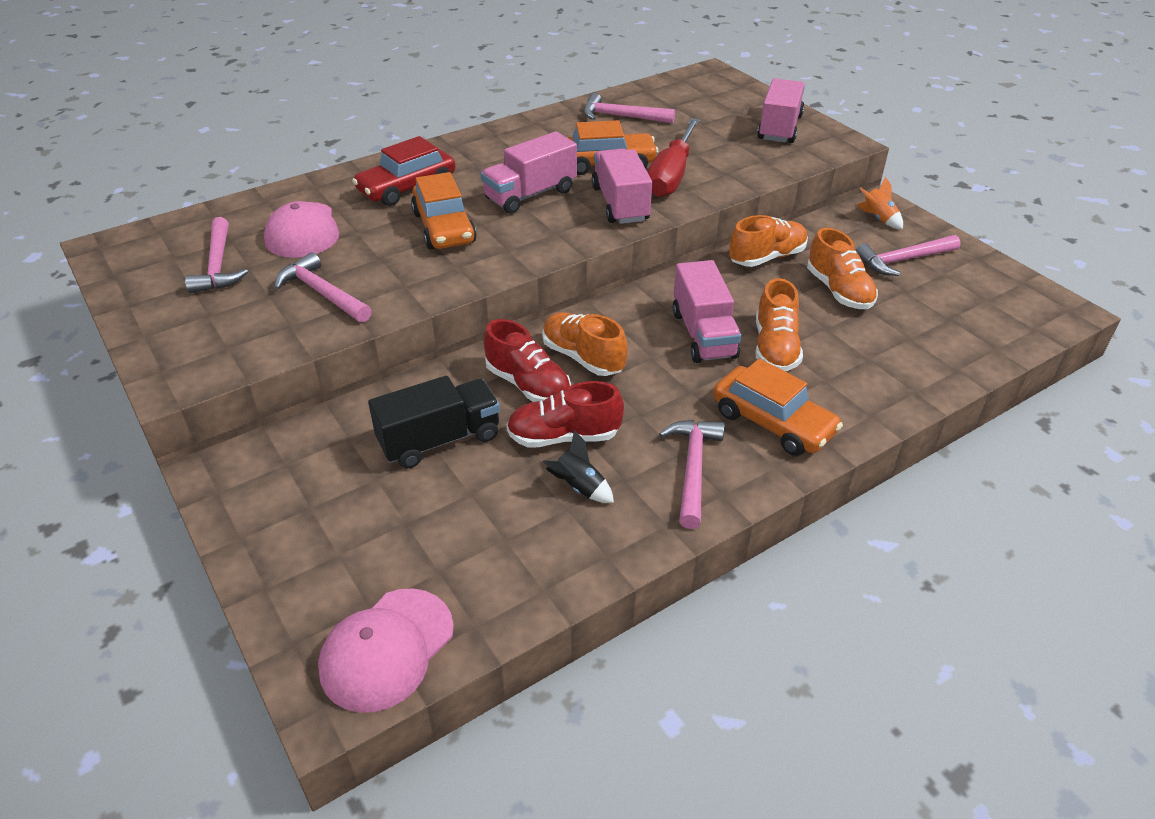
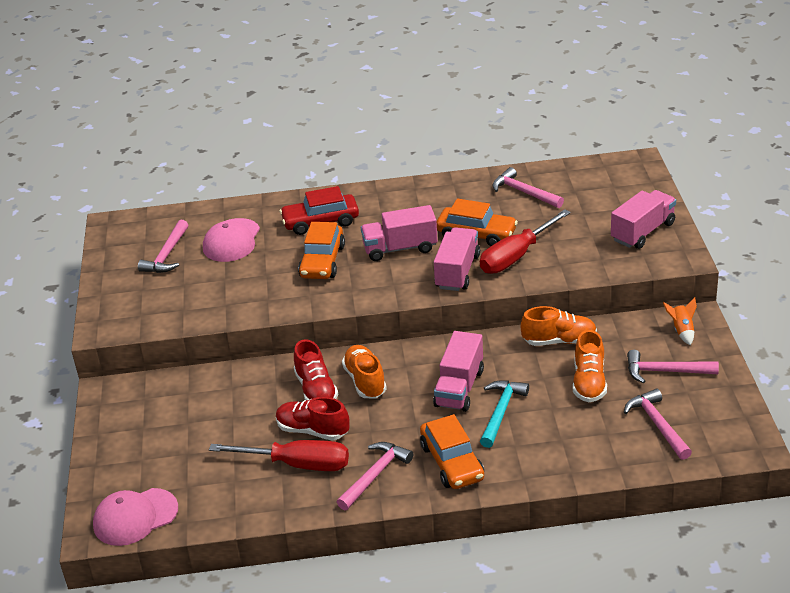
camera: 30 degrees right, 5 degrees down
(322, 293) = (215, 292): pink hammer -> pink hammer (657, 425)
(439, 440) = (238, 410): black truck -> none
(579, 487) = (298, 464): black rocket -> red screwdriver
(775, 348) = (501, 412): orange shoe -> turquoise hammer

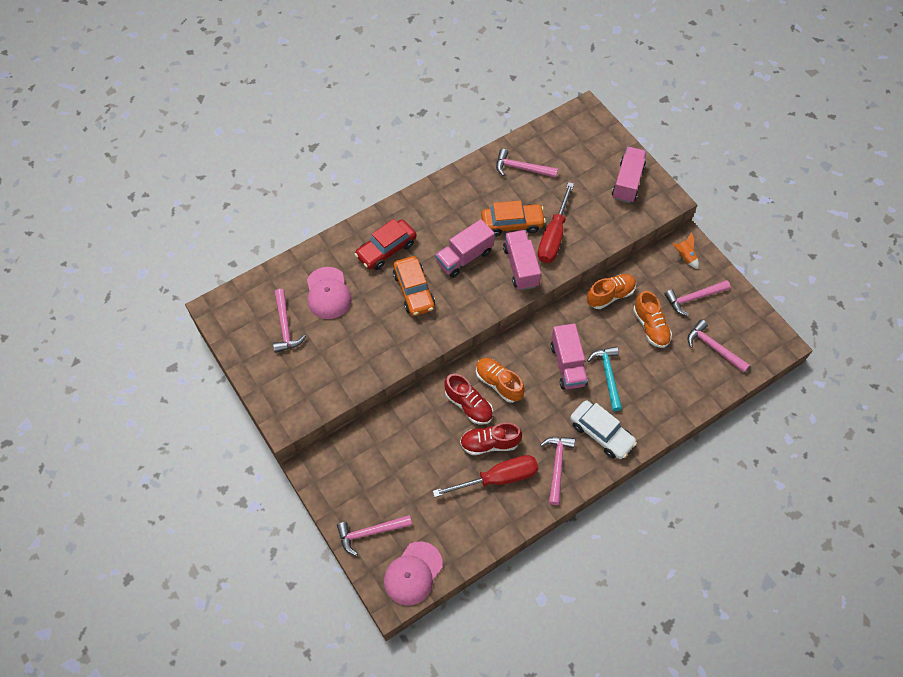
camera: 30 degrees left, 25 degrees up
(120, 466) = (370, 532): none -> pink hammer
(452, 462) = (601, 433): orange car -> white car

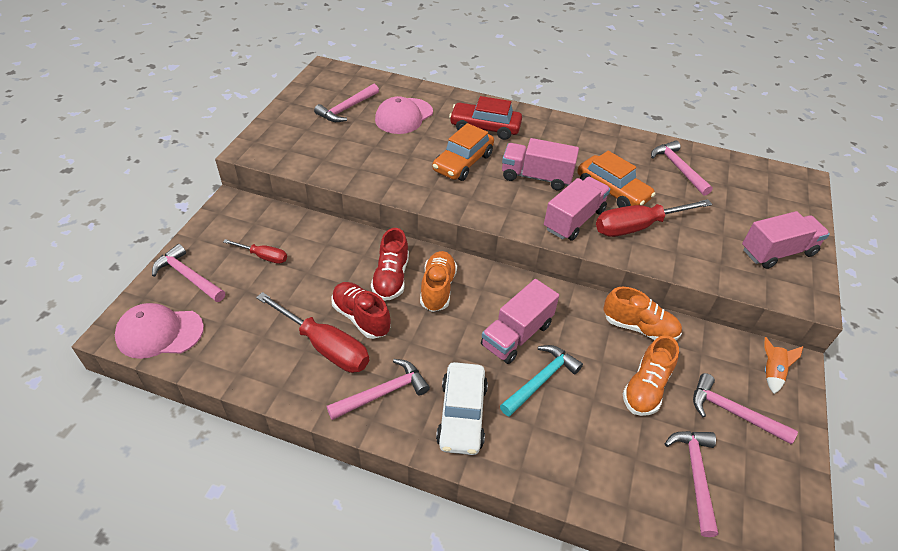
camera: 50 degrees right, 15 degrees down
(387, 473) = (263, 256): none -> red screwdriver

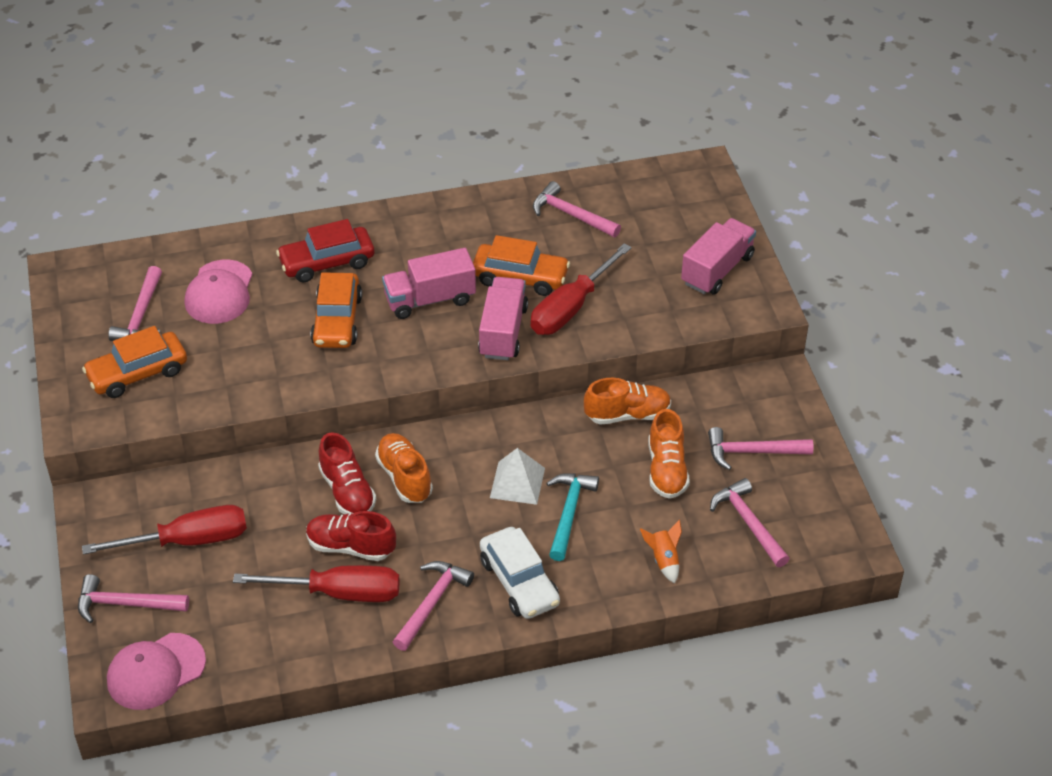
camera: 30 degrees left, 0 degrees up
(263, 256) = (188, 540): red screwdriver -> red screwdriver, size x1.85
(314, 138) = (137, 373): none -> orange car
(517, 335) = (517, 482): pink truck -> white pyramid
(771, 372) = (767, 396): orange rocket -> orange rocket (664, 560)

